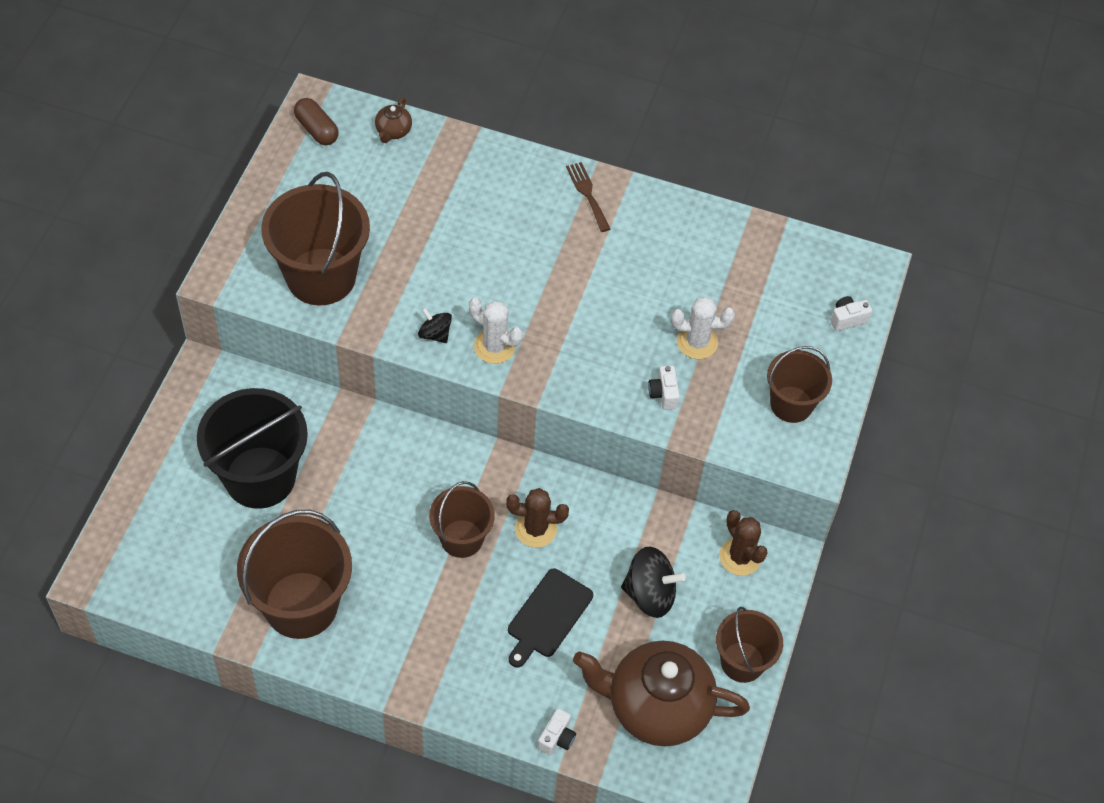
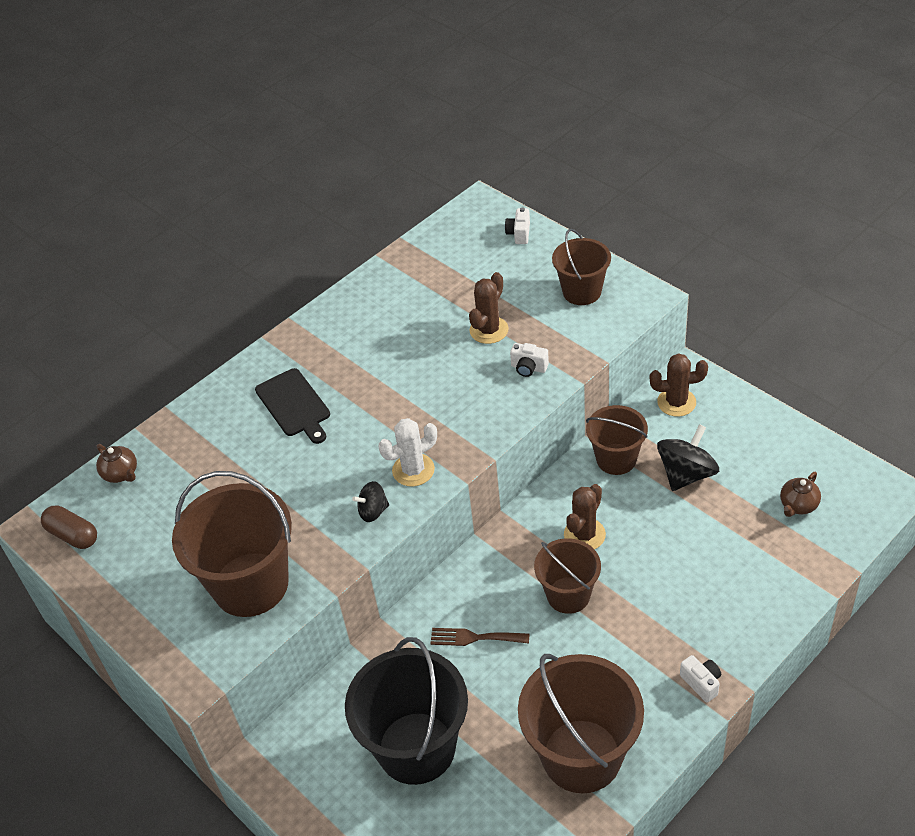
camera: 55 degrees left, 10 degrees down
(317, 129) = (73, 535): brown capsule -> brown capsule turned 45 degrees clockwise
(548, 616) = (678, 554): black cutting board -> black cutting board (294, 405)
(557, 738) = (804, 587): white camera -> white camera (701, 683)
(587, 194) = (291, 354): brown fork -> brown fork (474, 638)
(656, 707) = (798, 505): brown teapot -> brown teapot, size x0.40
(697, 342) = (489, 330): white cactus -> brown cactus
(742, 662) = (776, 433): brown bucket -> brown bucket (616, 459)

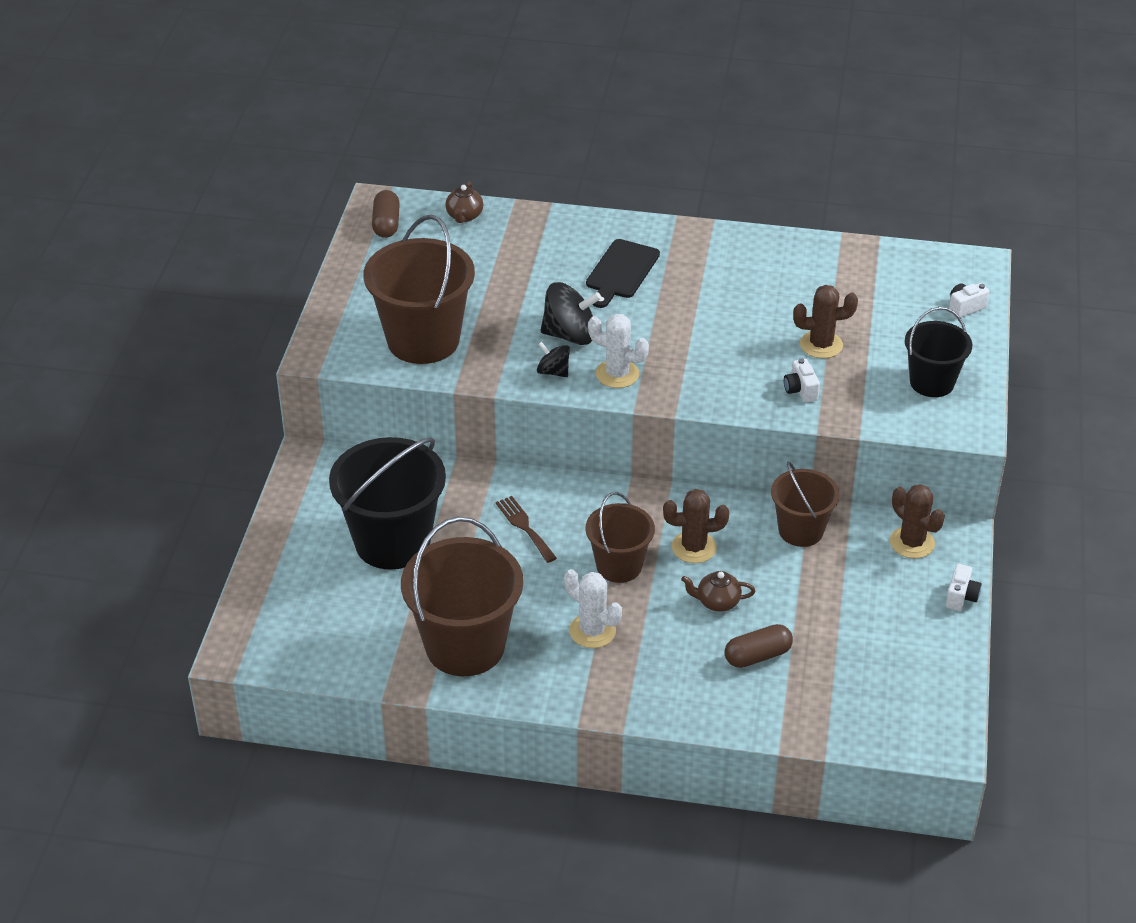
camera: 50 degrees right, 5 degrees down
(582, 292) = (932, 382): brown bucket -> black bucket
(628, 652) = (592, 631): none -> white cactus
(686, 474) = (828, 587): black spinning top -> black spinning top (570, 335)
(701, 683) = (601, 694): white camera -> white camera (961, 597)
(728, 556) = (757, 656): none -> brown capsule
(798, 505) = (865, 683): brown teapot -> brown teapot (717, 602)

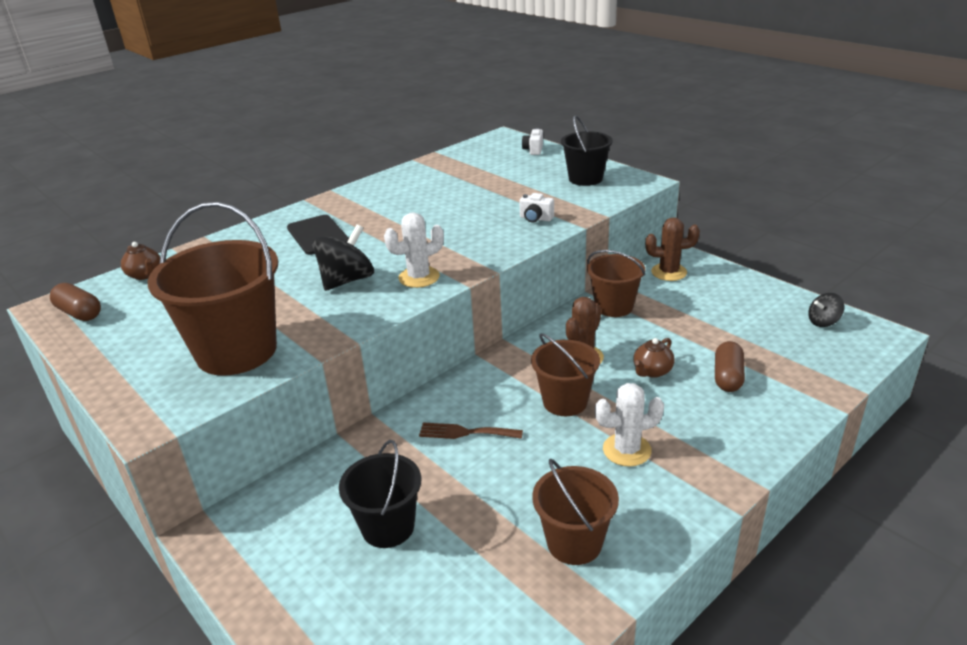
camera: 50 degrees left, 10 degrees down
(392, 542) = (388, 527): black bucket -> black bucket, size x0.60
(465, 646) = (574, 542): brown bucket -> brown bucket, size x0.60
(553, 372) = (374, 303): black spinning top -> black spinning top (823, 322)
(821, 345) = (502, 198): brown cactus -> none
(961, 597) = (736, 275): white camera -> none

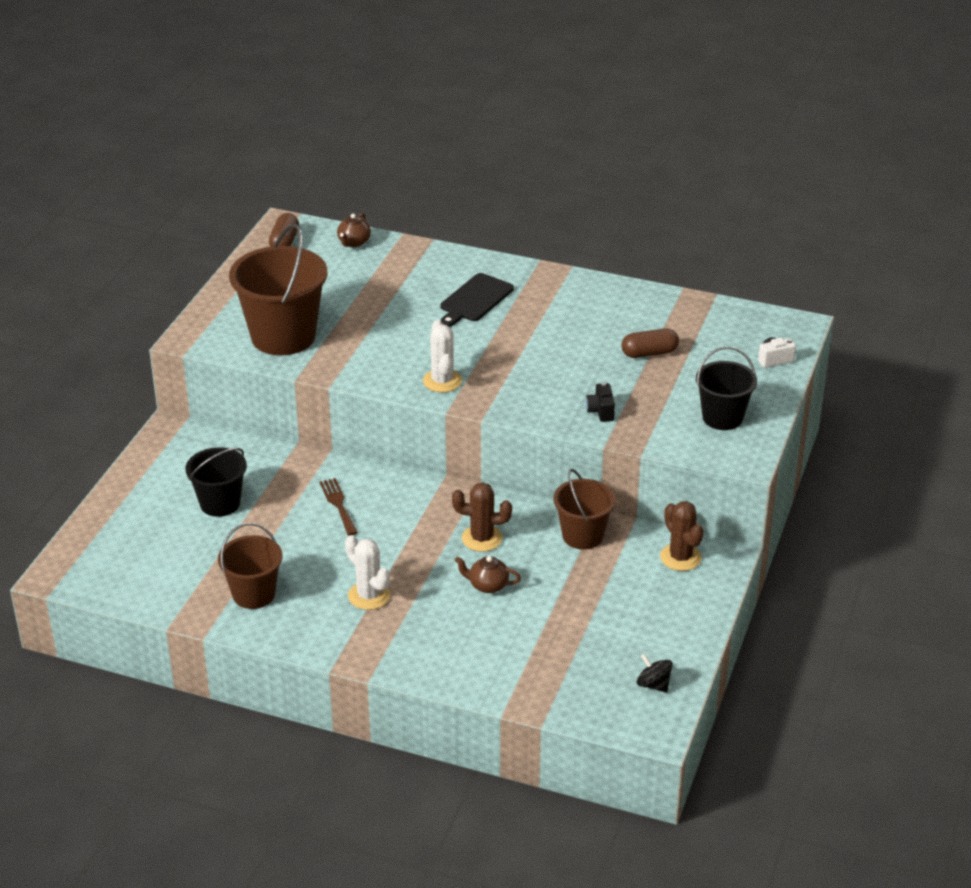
camera: 60 degrees right, 5 degrees up
(347, 280) = (412, 345): black spinning top -> none
(419, 277) = (442, 381): white cactus -> white cactus turned 45 degrees clockwise
(535, 218) = (601, 411): white camera -> black camera
(565, 402) = (410, 545): brown bucket -> none
(727, 377) = (509, 634): brown capsule -> brown capsule (649, 353)

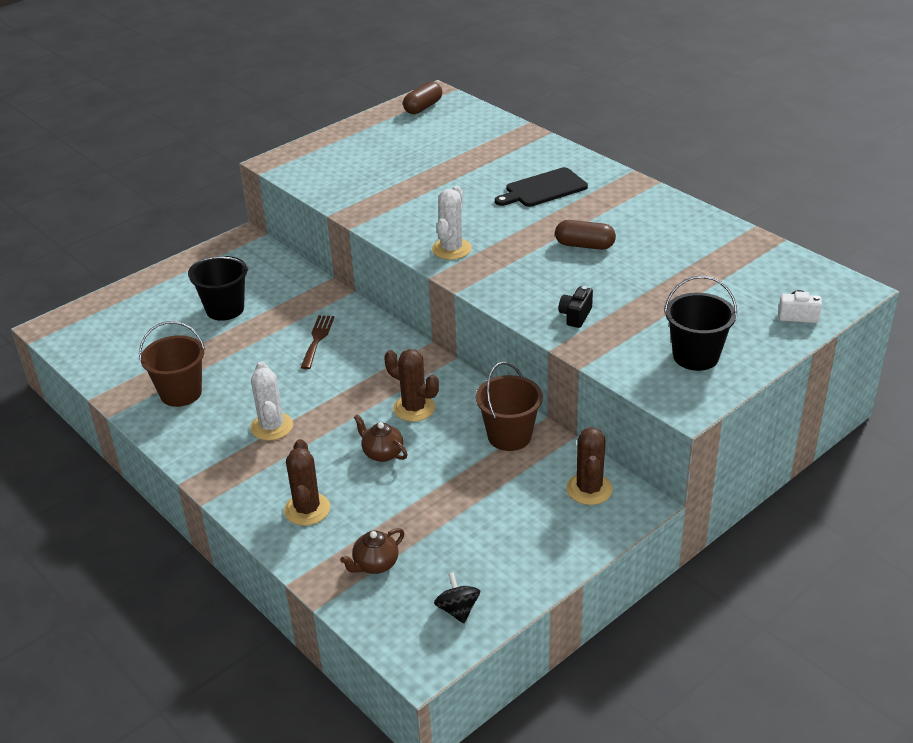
camera: 30 degrees right, 0 degrees up
(283, 336) = (351, 179): brown bucket -> none
(354, 242) = (480, 120): brown teapot -> brown teapot (375, 564)
(464, 653) = (307, 509): none -> brown cactus
(649, 353) = (670, 276): brown capsule -> brown capsule (584, 245)

